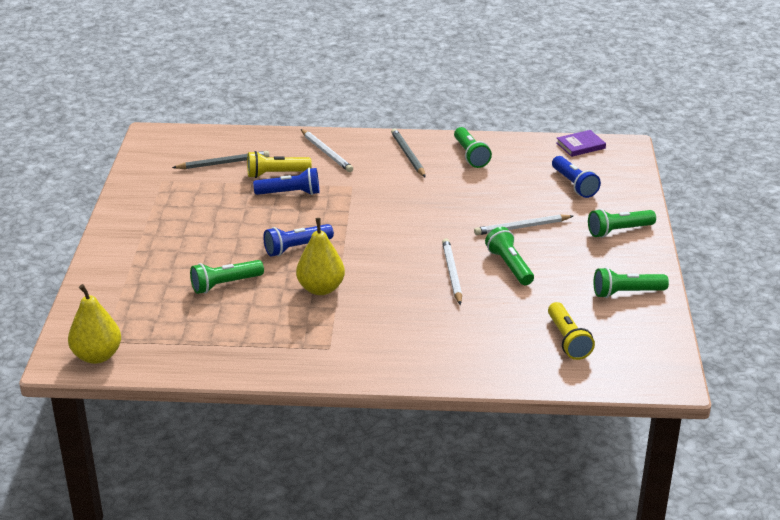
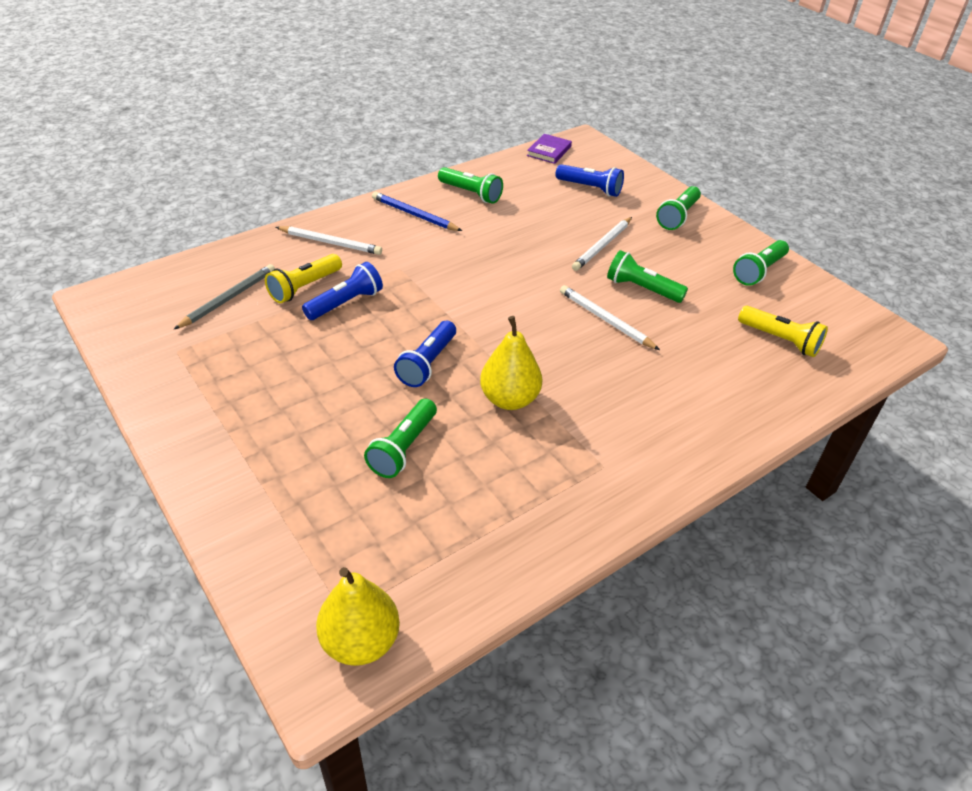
camera: 40 degrees left, 10 degrees up
(408, 155) = (414, 215): grey pencil -> blue pencil

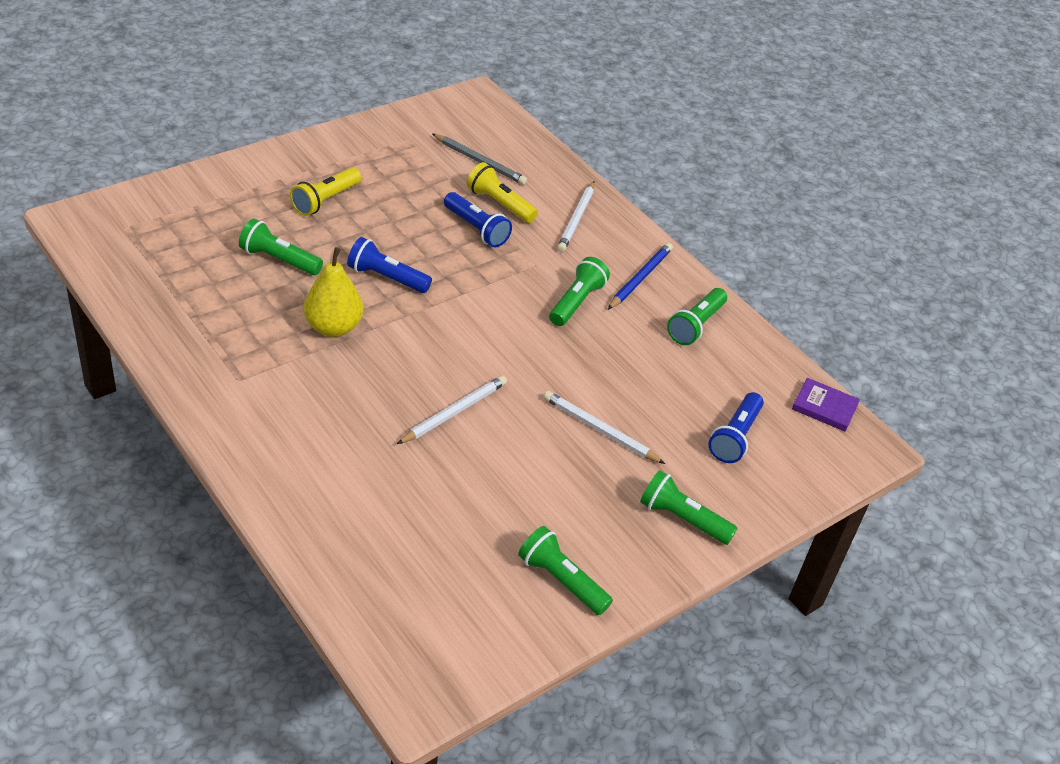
camera: 85 degrees right, 0 degrees up
(360, 641) = (98, 235): yellow pear -> none
(641, 289) = (514, 453): green flashlight -> green flashlight (576, 302)
(780, 340) = (418, 566): yellow flashlight -> yellow flashlight (325, 200)

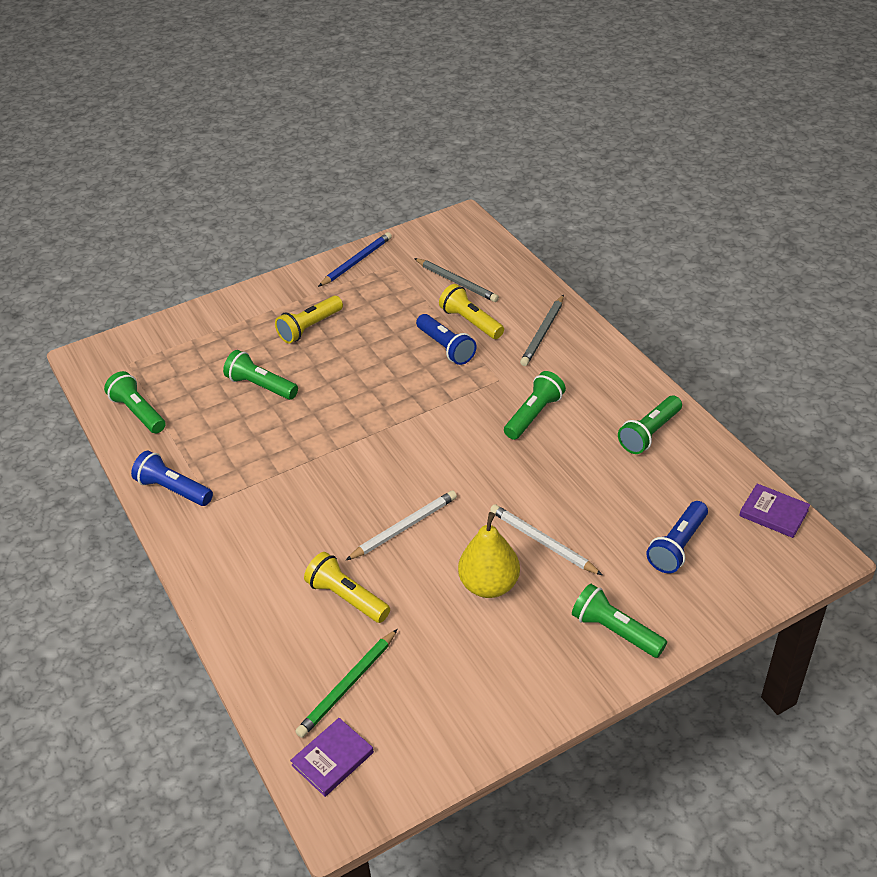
camera: 15 degrees right, 0 degrees up
(333, 327) = (302, 448): yellow pear -> yellow pear (489, 585)
(386, 278) = (356, 399): blue flashlight -> blue flashlight (173, 490)
(401, 482) = (346, 598): none -> yellow flashlight
(407, 645) = (332, 759): none -> purple book
(414, 571) = (348, 685): none -> green pencil
(561, 580) = (487, 694): green flashlight -> green flashlight (138, 412)
(576, 219) = (543, 333): white pencil -> grey pencil
(640, 278) = (599, 388): blue pencil -> blue pencil (356, 262)

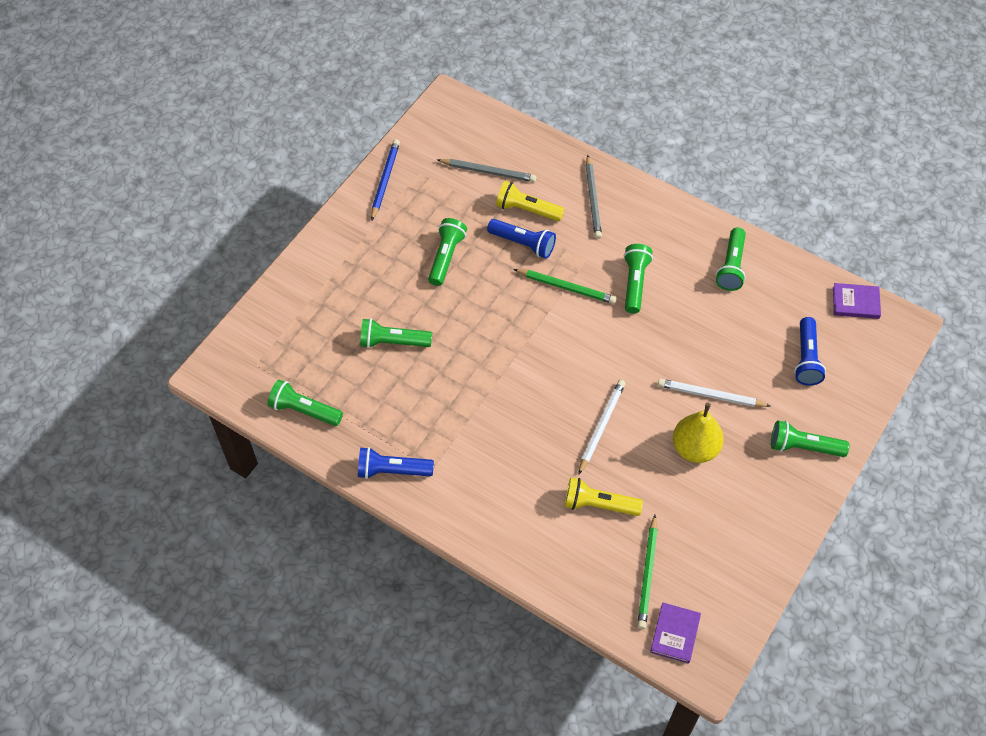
camera: 30 degrees left, 15 degrees up
(309, 328) = (393, 266): yellow flashlight -> none
(364, 335) = (446, 257): none -> green flashlight
(460, 396) = (566, 287): none -> green pencil

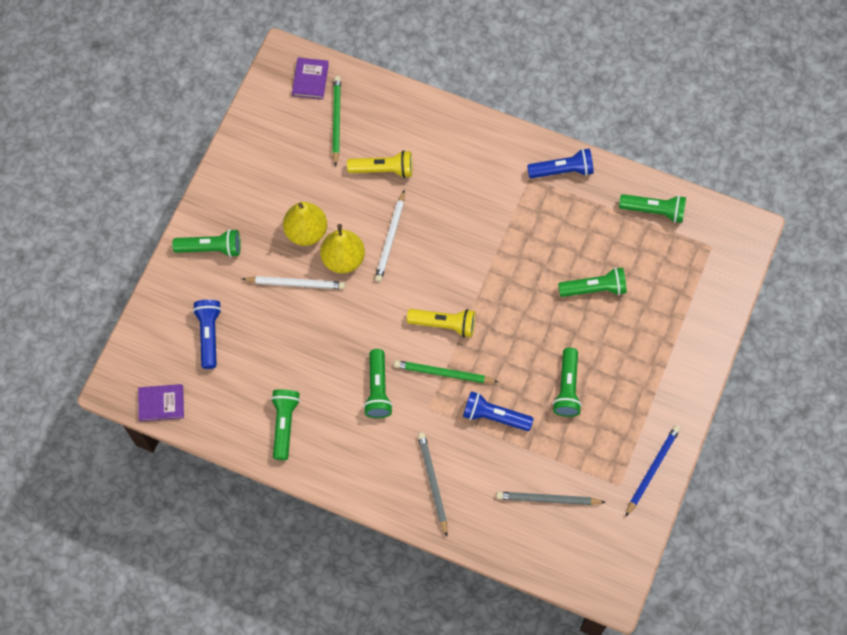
camera: 170 degrees right, 10 degrees up
(385, 180) = (652, 470): blue pencil -> blue pencil turned 150 degrees counterclockwise
(527, 210) = (498, 457): yellow flashlight -> yellow flashlight (444, 324)
(656, 413) = (343, 259): none -> yellow pear

